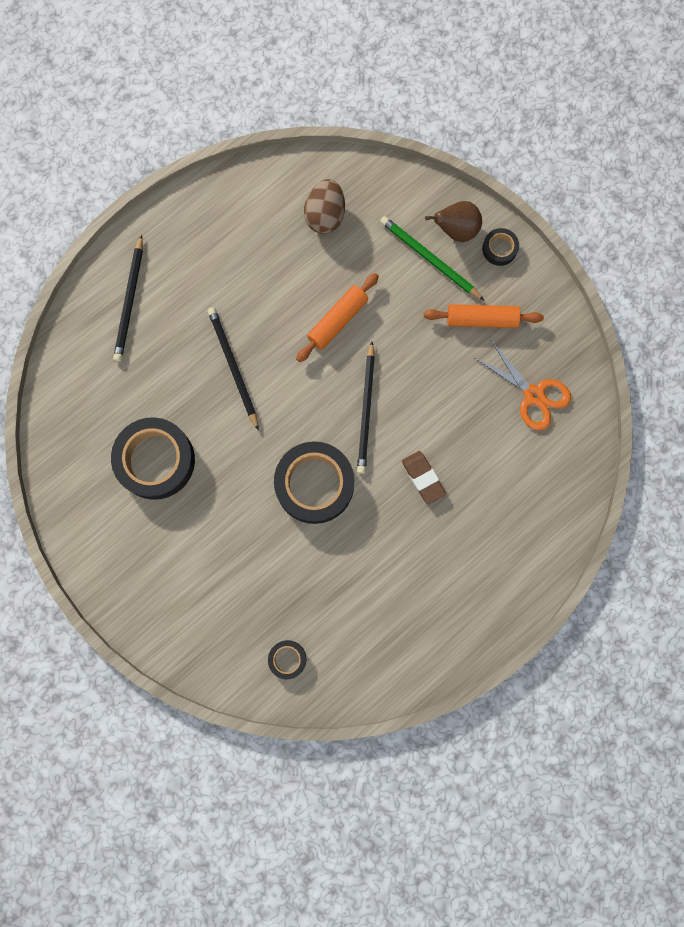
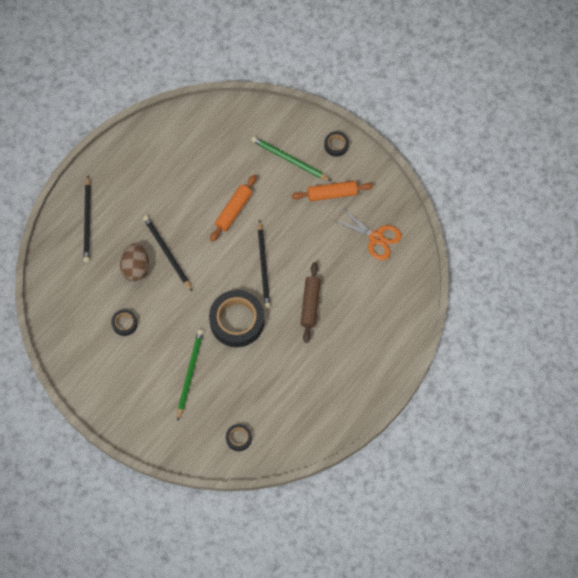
camera: 10 degrees left, 10 degrees down
(155, 460) = (124, 323): black tape -> black tape, size x0.46
(234, 550) = (190, 373): none -> green pencil
(325, 215) = (212, 142): brown egg -> brown egg (136, 267)
(423, 478) = (310, 304): brown eraser -> brown rolling pin
(456, 230) = (304, 137): brown pear -> none

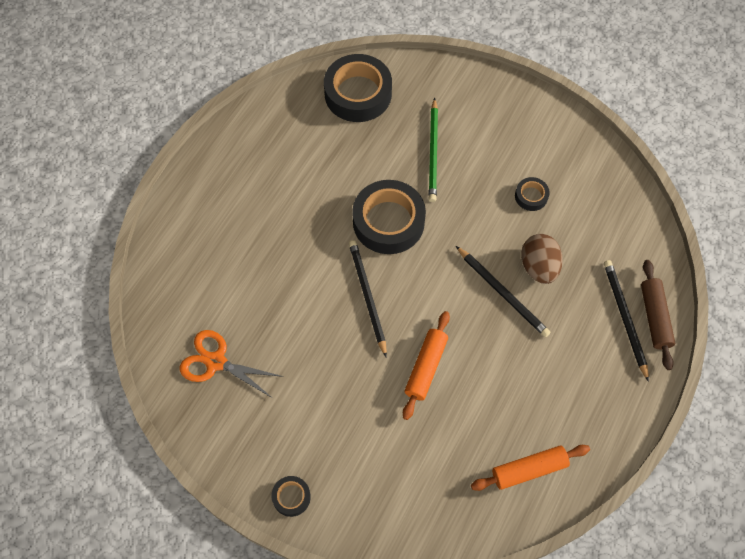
camera: 170 degrees right, 5 degrees down
(239, 438) = (358, 94): black tape -> black tape, size x2.15
(289, 159) = (359, 460): green pencil -> none
(310, 304) = (296, 257): brown rolling pin -> brown rolling pin (654, 317)
(332, 193) = (287, 417): orange rolling pin -> orange rolling pin (529, 470)

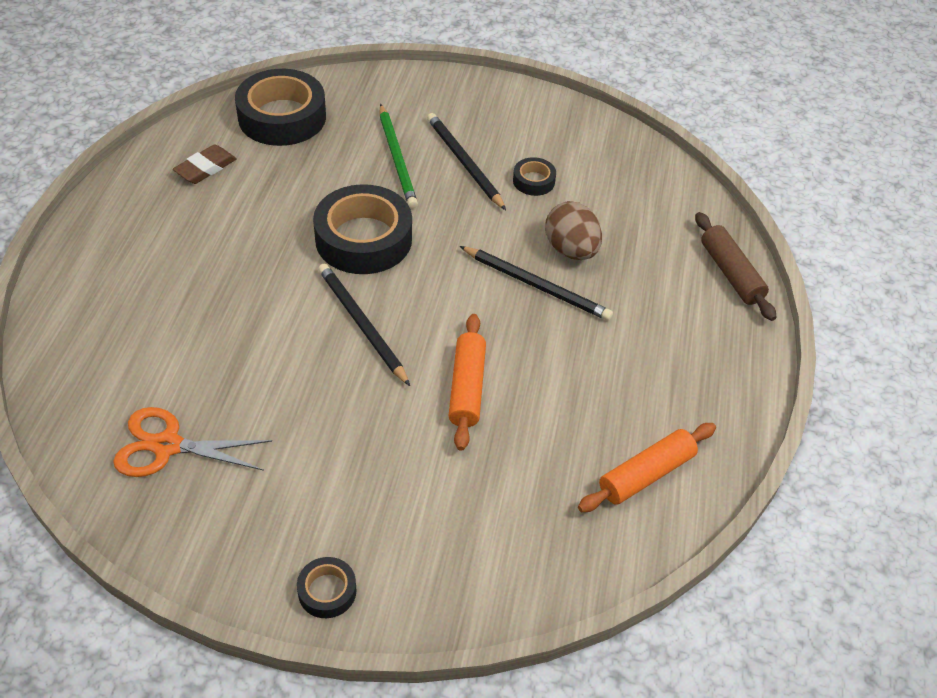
camera: 20 degrees left, 15 degrees down
(291, 131) = (205, 168): none -> brown eraser
(624, 318) = (696, 281): black pencil -> black pencil (464, 163)

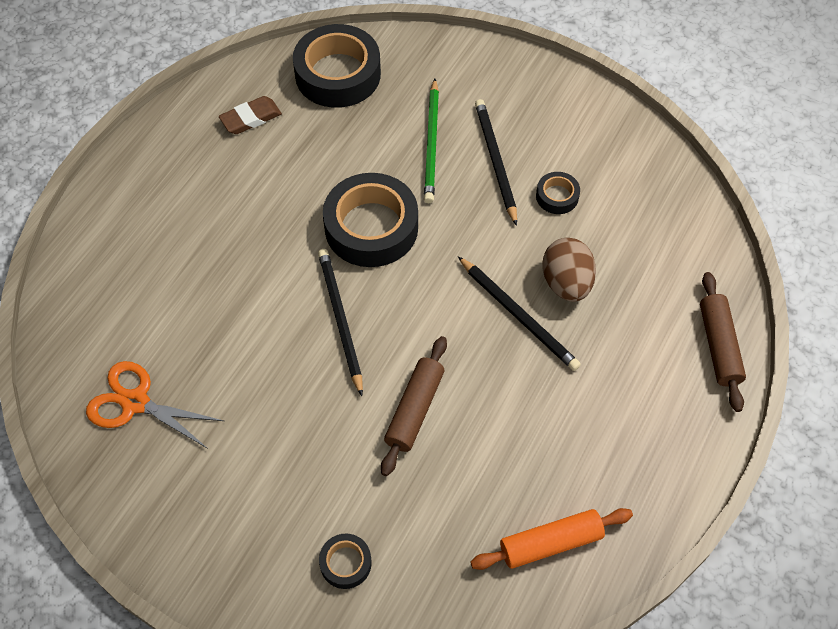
camera: 20 degrees right, 10 degrees up
(327, 591) = (227, 579): black tape -> black tape (345, 563)
(467, 388) = (414, 410): orange rolling pin -> brown rolling pin

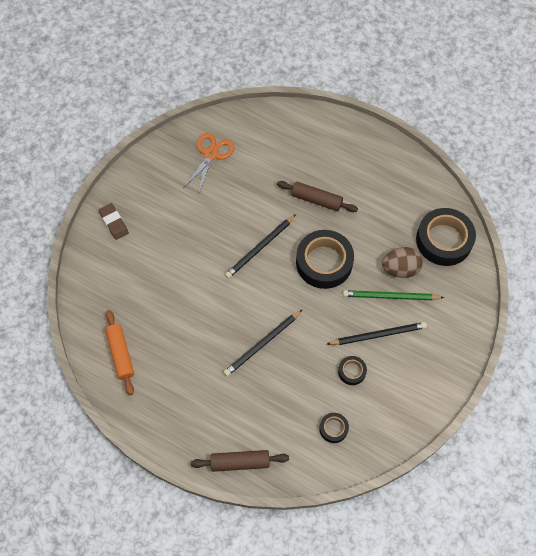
camera: 90 degrees right, 5 degrees up
(251, 118) = (403, 193): brown eraser -> brown eraser (114, 222)
(340, 319) = (260, 248): black pencil -> black pencil turned 150 degrees clockwise
(345, 563) = (118, 255): black tape -> black tape (333, 428)
(414, 410) = (202, 287): brown rolling pin -> brown rolling pin (316, 200)
(566, 283) = (285, 373): brown egg -> brown egg (400, 269)

